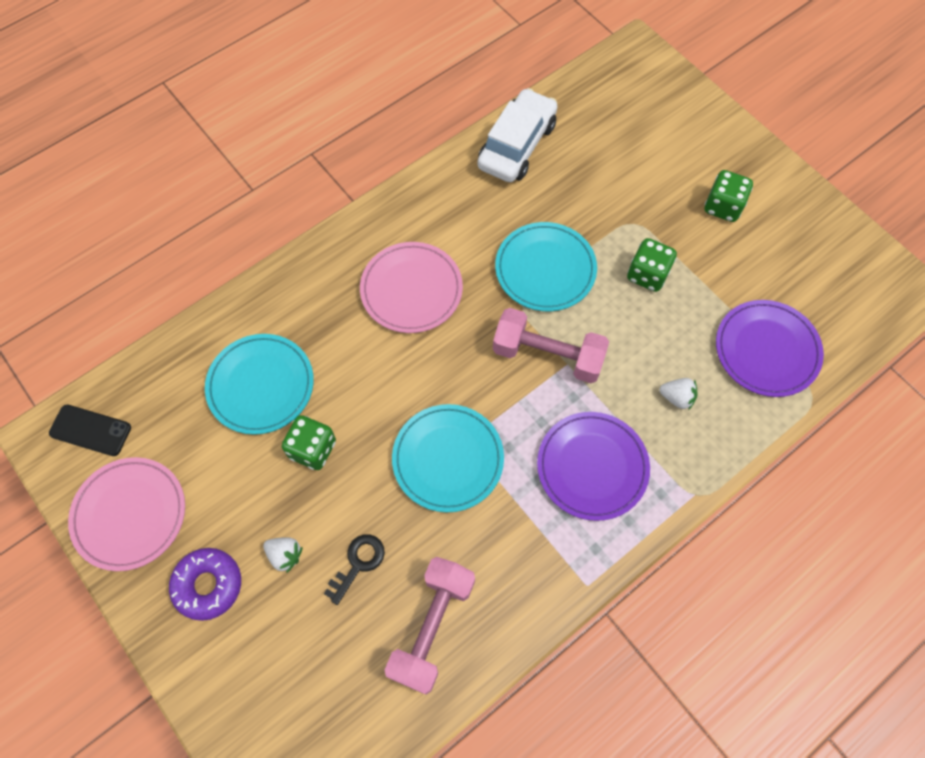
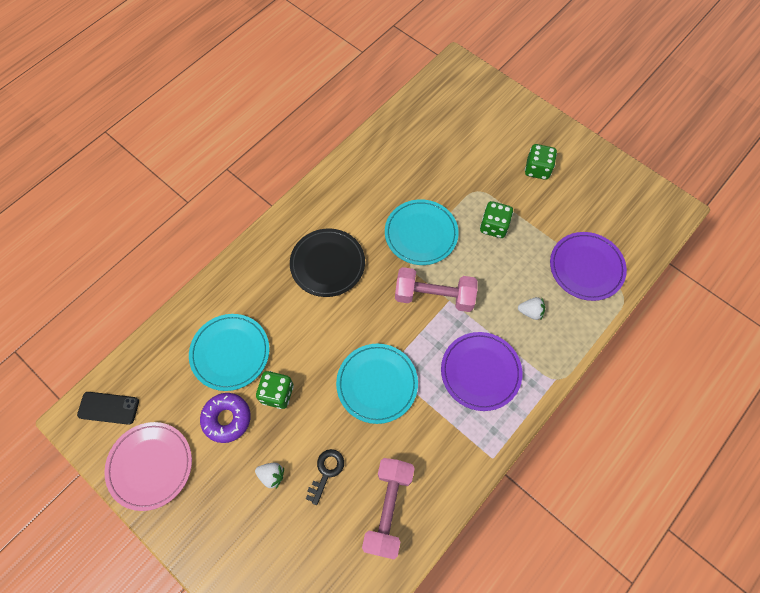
camera: 10 degrees left, 0 degrees up
(208, 585) = (219, 508): purple donut -> purple donut (227, 419)
(411, 289) = (327, 264): pink plate -> black plate
(517, 145) = (384, 146): white car -> none

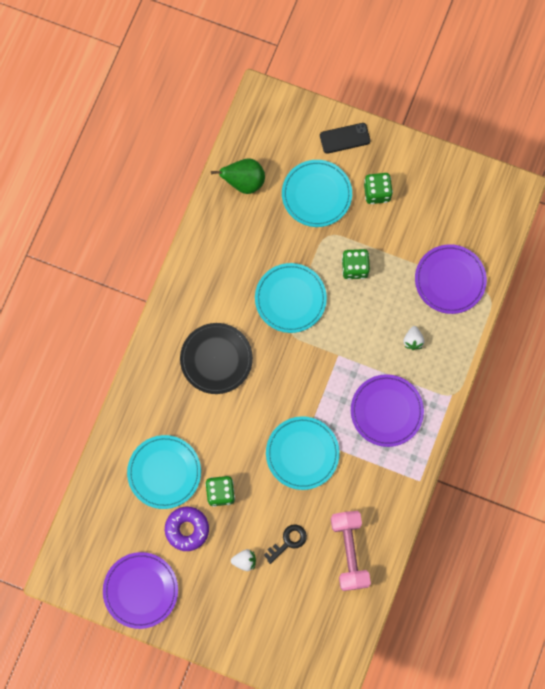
camera: 20 degrees left, 10 degrees up
(108, 408) = (81, 557): black phone -> black phone (345, 138)
(150, 466) = (140, 590): pink plate -> purple plate
(326, 472) = (288, 541): black key -> black key turned 45 degrees clockwise
(415, 124) = (244, 182): none -> green pear
(434, 296) = (323, 356): pink dumbbell -> none
(479, 154) = (316, 194): none -> turquoise plate
(530, 312) = (413, 340): white strawberry -> white strawberry turned 105 degrees clockwise

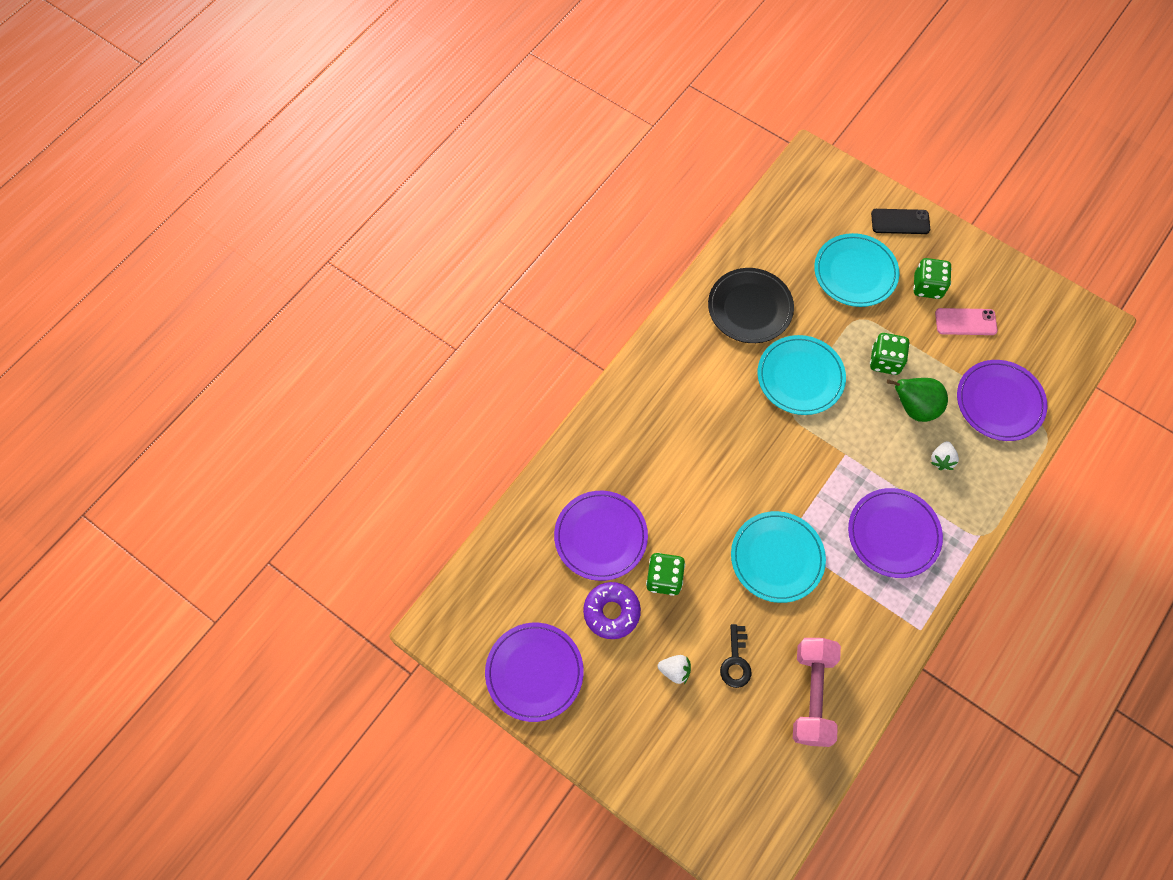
camera: 15 degrees right, 10 degrees down
(164, 472) = (600, 536): turquoise plate -> purple plate
(216, 359) = (696, 422): black plate -> black plate (750, 308)
(244, 182) = (773, 240): green pear -> green pear (914, 407)
(288, 541) = (736, 661): black key -> black key turned 120 degrees clockwise
(412, 217) = (965, 322): none -> pink phone

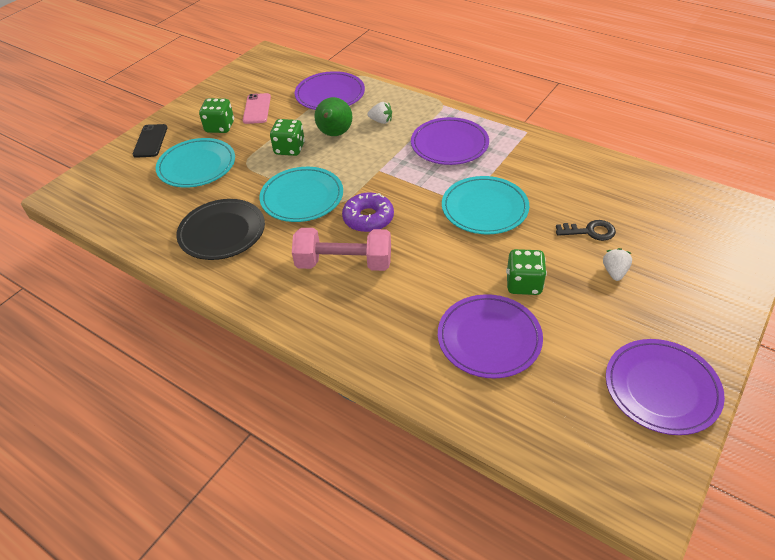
camera: 90 degrees left, 20 degrees down
(611, 612) = (571, 324): purple donut -> purple donut (368, 218)
(812, 695) = (602, 186): pink dumbbell -> pink dumbbell (344, 263)

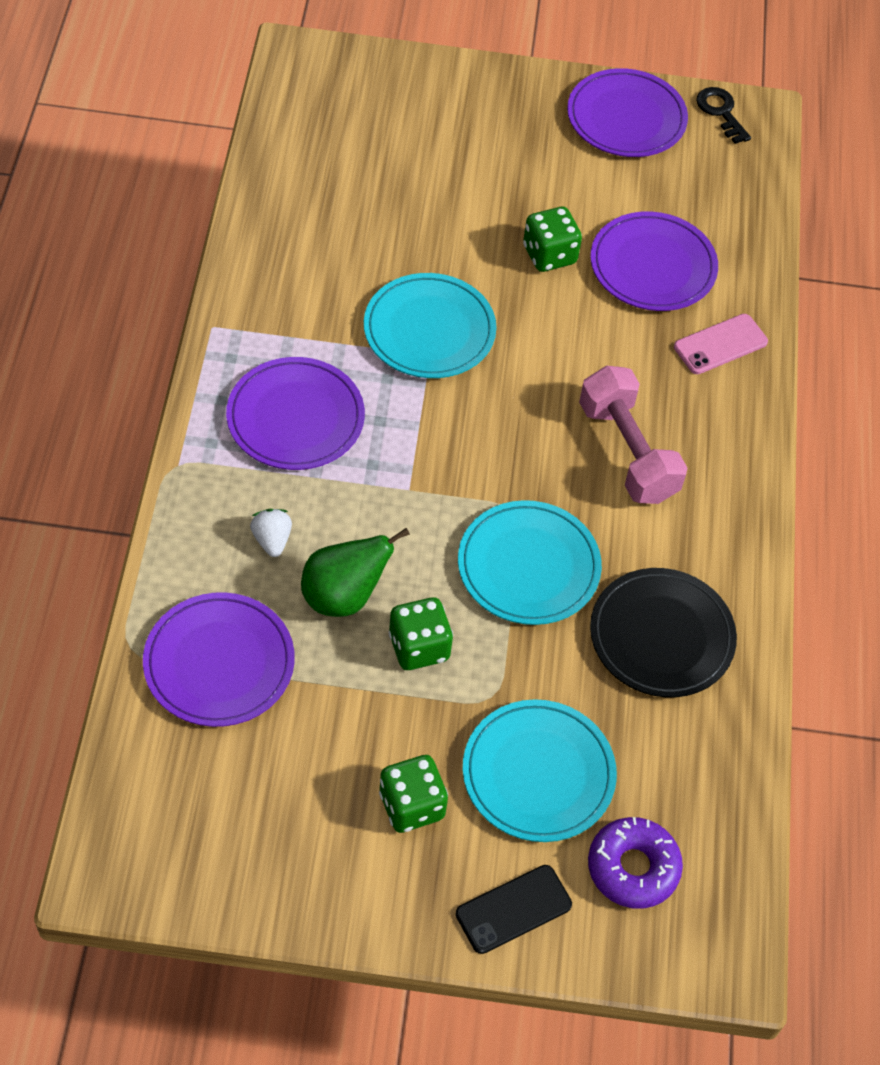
camera: 125 degrees left, 10 degrees up
(257, 109) = (323, 771): pink phone -> pink phone (720, 344)
(368, 218) = (526, 459): purple donut -> purple donut (633, 868)
(590, 231) = (416, 210): black key -> black key (721, 112)
(614, 272) = (478, 176): white strawberry -> none

